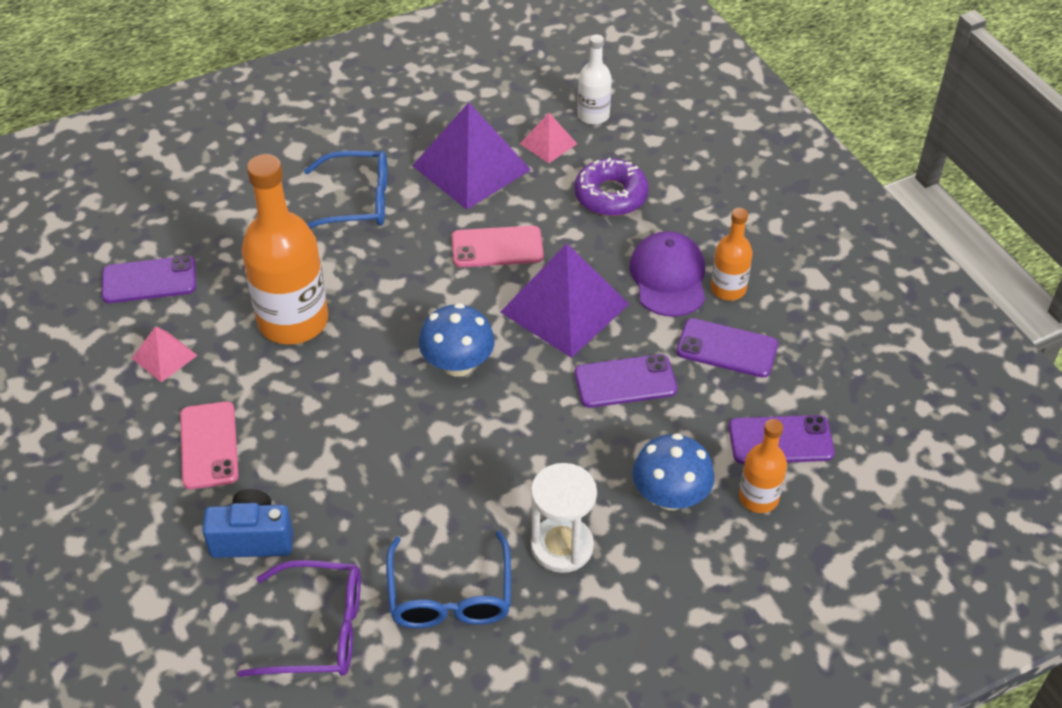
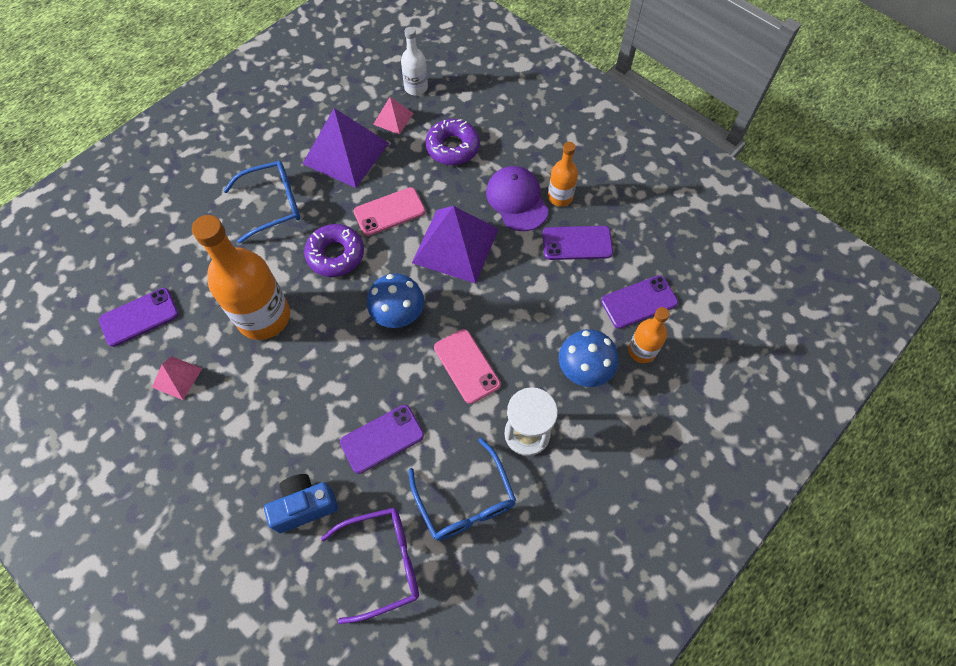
camera: 20 degrees left, 15 degrees up
(209, 445) = (241, 440): pink phone -> pink phone (466, 366)
(409, 277) = (335, 254): none -> purple donut
(625, 381) = (519, 290): purple phone -> purple phone (382, 439)

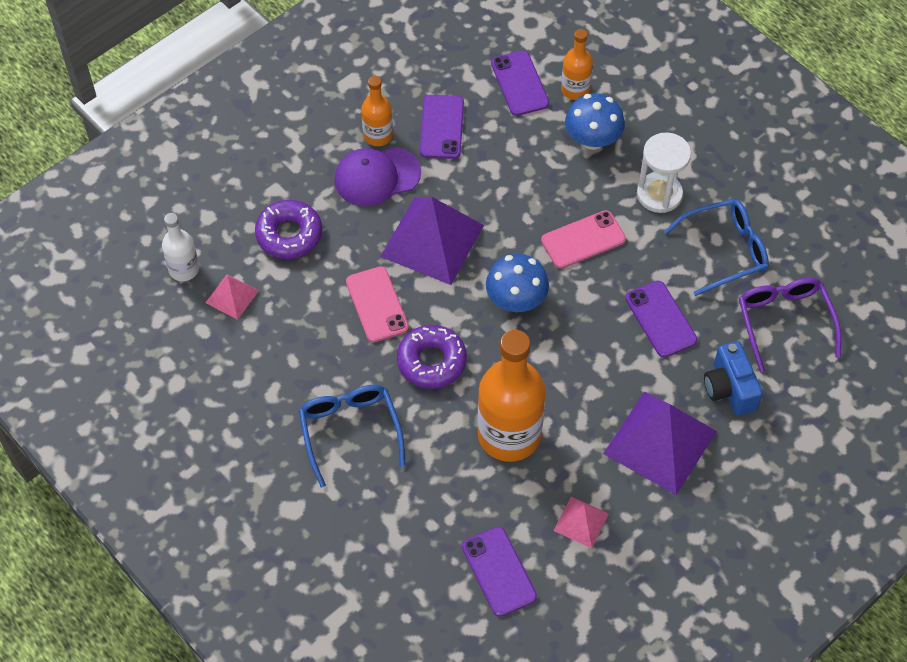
camera: 85 degrees left, 5 degrees down
(346, 153) = (280, 350): purple pyramid -> purple pyramid (660, 442)

